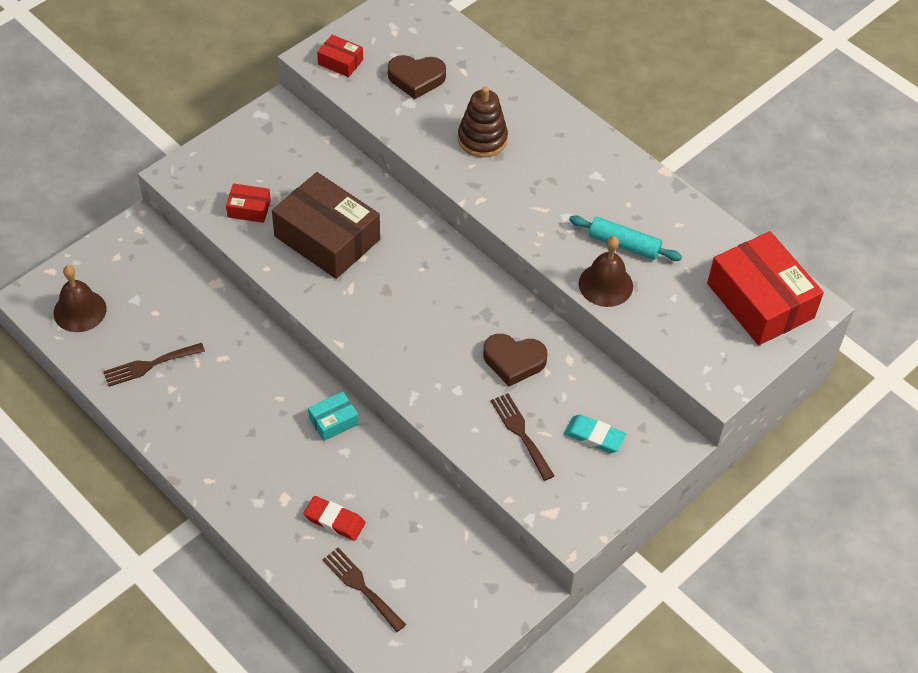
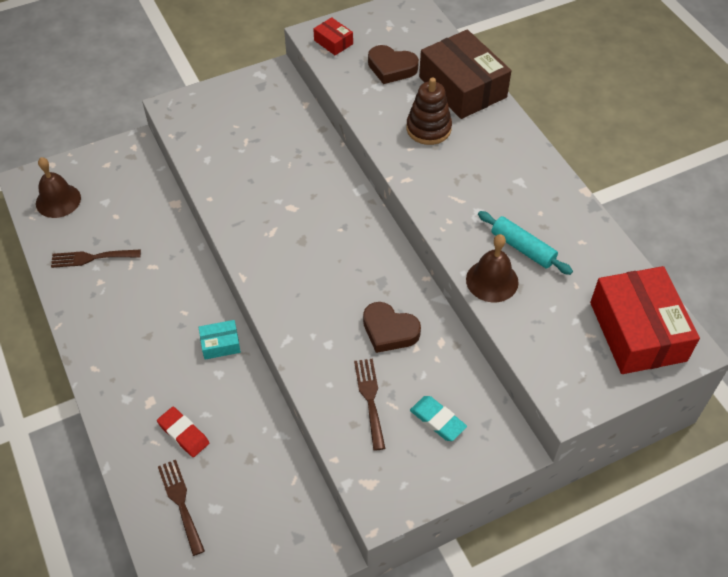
camera: 20 degrees right, 0 degrees up
(249, 209) = (217, 147): red box -> none
(327, 238) = (270, 185): brown box -> brown box (462, 87)

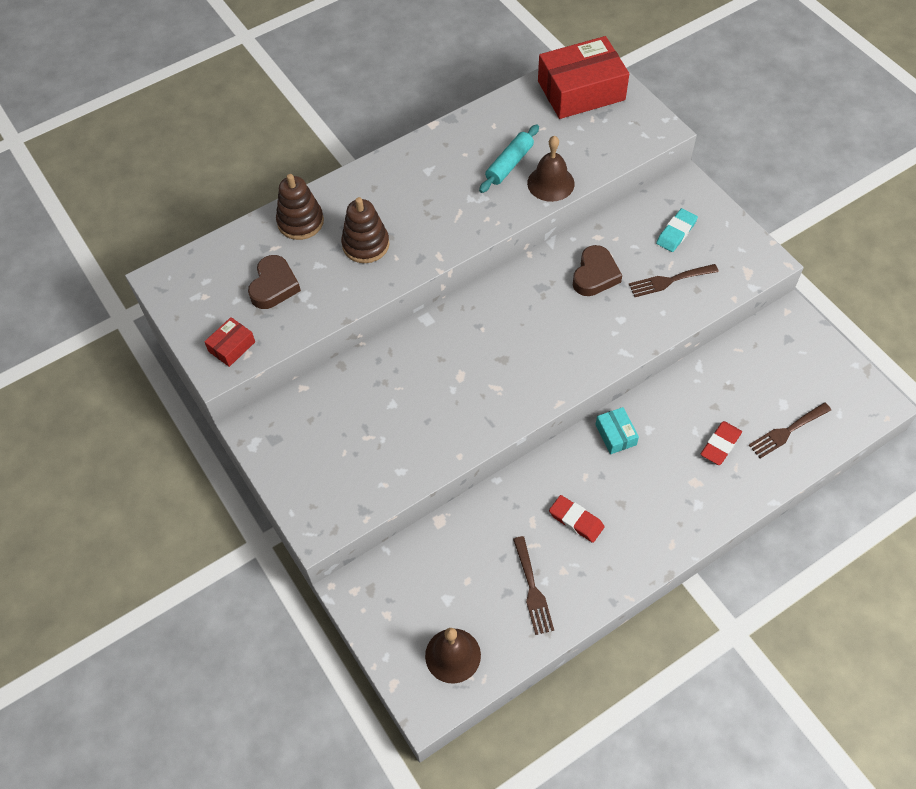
camera: 95 degrees left, 5 degrees up
(143, 298) = (576, 520): none -> red eraser
(462, 87) = (300, 222): brown box -> brown stacking toy

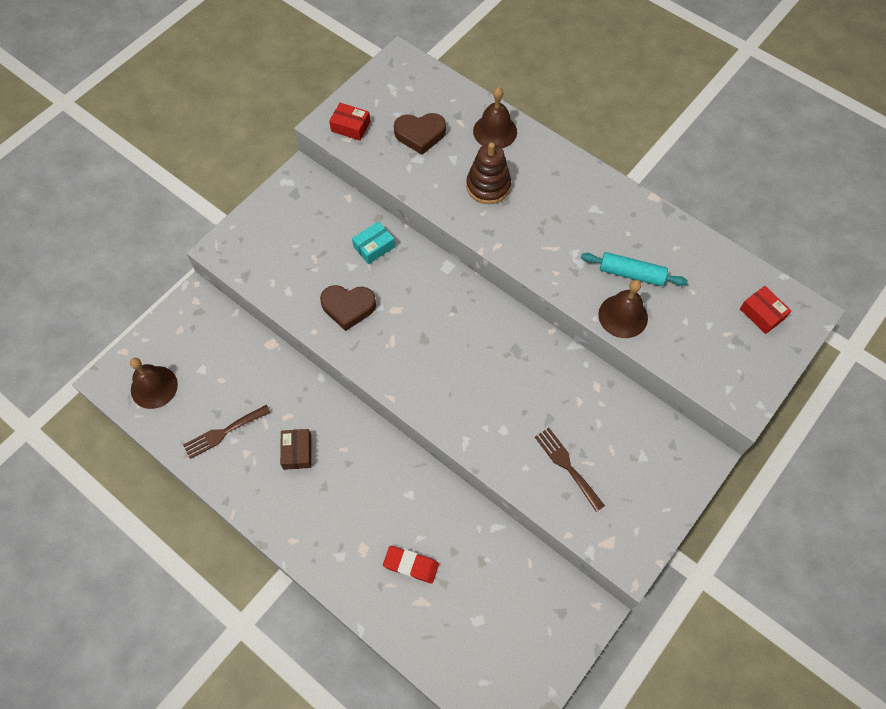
camera: 70 degrees right, 5 degrees up
(300, 222) = (495, 131): brown stacking toy -> brown bell
(576, 520) = (297, 452): red eraser -> brown box
(581, 90) = (762, 314): red box -> red box, size x0.45
(595, 275) = (548, 394): brown heart -> brown heart (348, 307)
(616, 434) = (394, 466): turquoise box -> turquoise box (374, 247)
(676, 232) = (632, 460): turquoise eraser -> none
(786, 431) = (445, 629): brown fork -> none

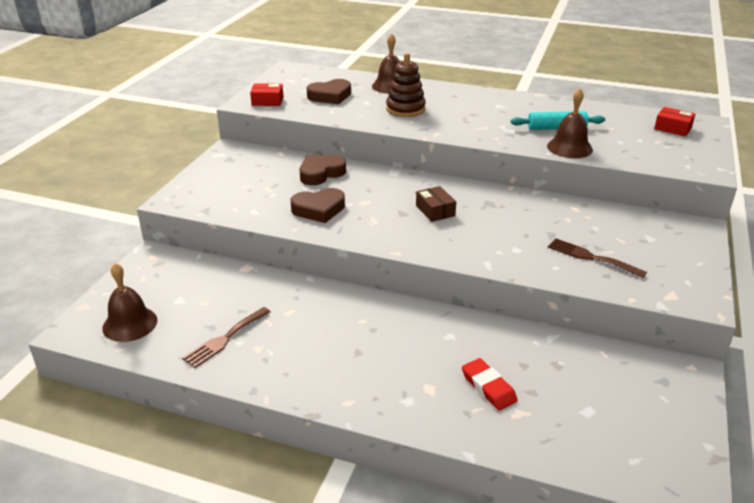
camera: 20 degrees left, 30 degrees down
(297, 452) = (314, 334): brown box -> brown box (435, 210)
(374, 247) = (321, 173): turquoise box -> brown heart
(411, 565) = (488, 387): red eraser -> red eraser turned 60 degrees clockwise

